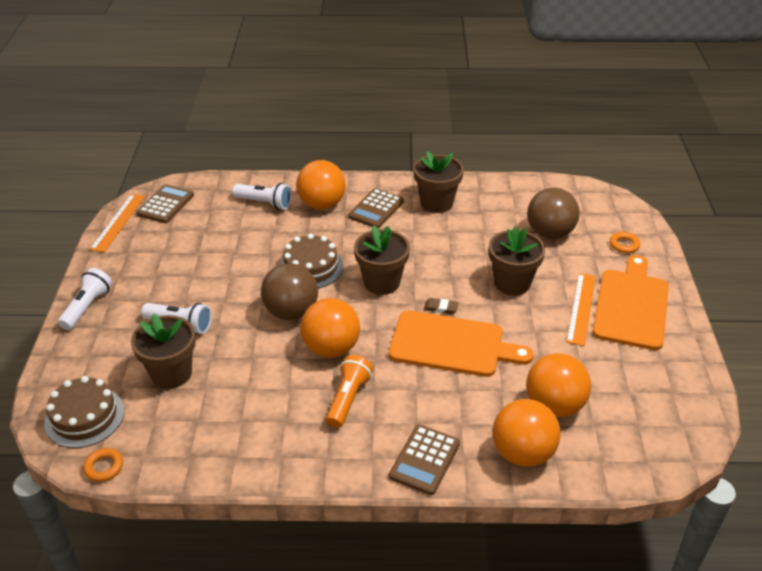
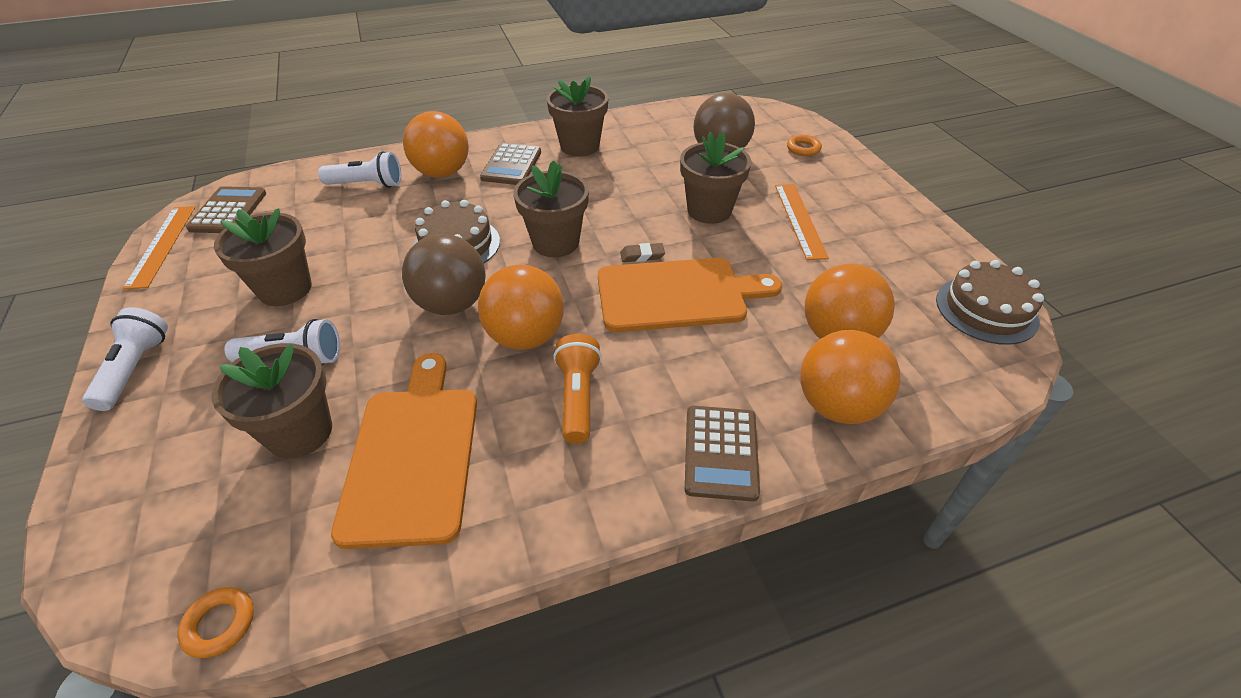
camera: 20 degrees left, 5 degrees up
(84, 417) = (164, 544): brown cake -> brown cake (986, 310)
(187, 274) = (285, 289): none -> brown flower pot
(631, 305) = (849, 206): orange cutting board -> orange cutting board (413, 455)

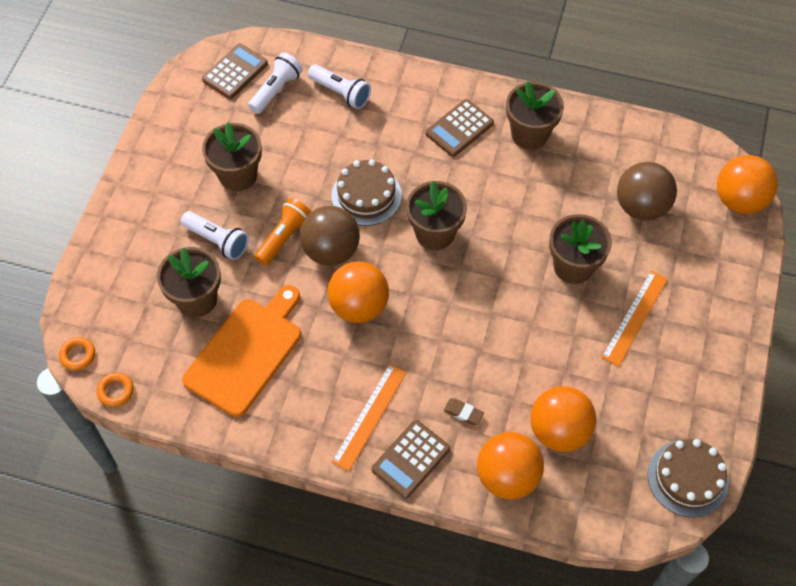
camera: 35 degrees right, 15 degrees up
(135, 369) = (131, 196): white flashlight -> white flashlight (276, 90)
(162, 245) = (181, 87): orange ruler -> orange ruler (369, 416)
(442, 172) = (402, 108): orange ball -> orange ball (739, 200)
(578, 397) = (358, 371): orange flashlight -> orange flashlight (284, 237)
(642, 255) = (486, 282): brown eraser -> brown eraser (463, 413)
(677, 294) = (481, 331): orange cutting board -> none
(803, 149) = (718, 242): orange ring -> orange ring (78, 355)

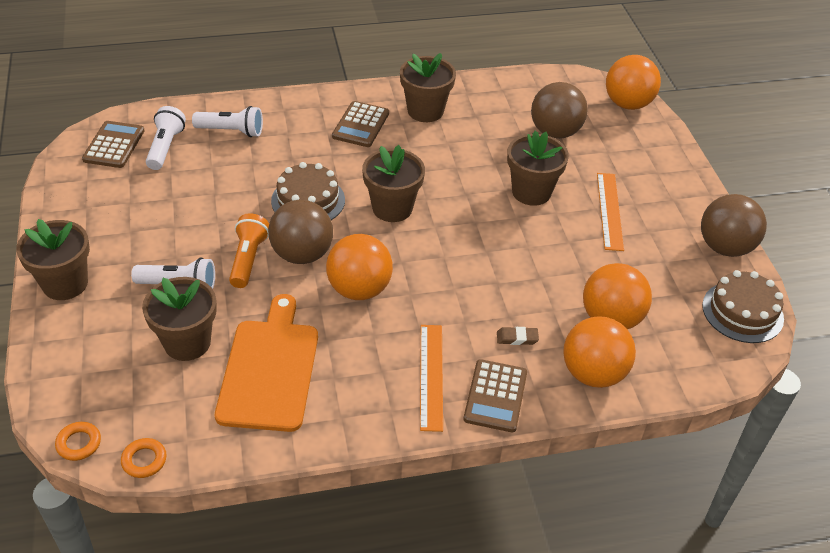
camera: 30 degrees left, 15 degrees down
(238, 175) = (167, 225): brown flower pot -> brown flower pot (65, 284)
(721, 403) = (725, 247): none -> brown ball

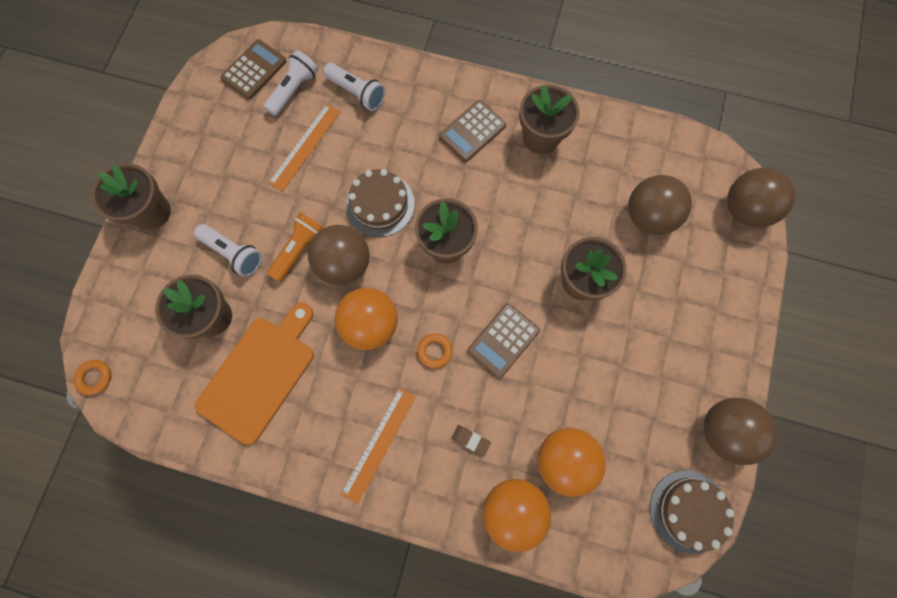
camera: 30 degrees right, 30 degrees up
(144, 460) = (131, 416): orange ring -> orange ring (435, 351)
(495, 396) = (418, 490): brown calculator -> brown calculator (503, 340)
(609, 211) = (640, 336): orange ruler -> orange ruler (305, 147)
(627, 104) = (744, 209): orange ball -> brown ball

